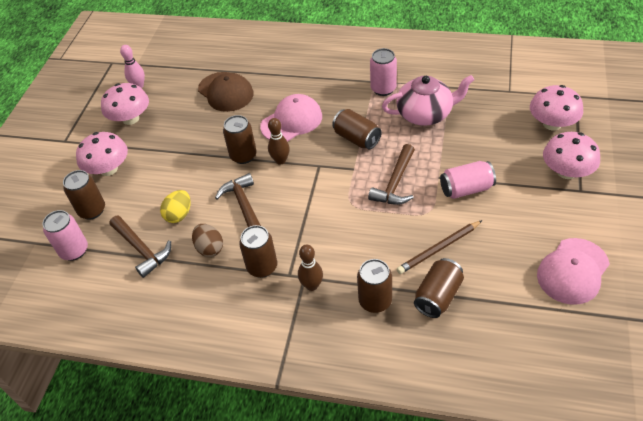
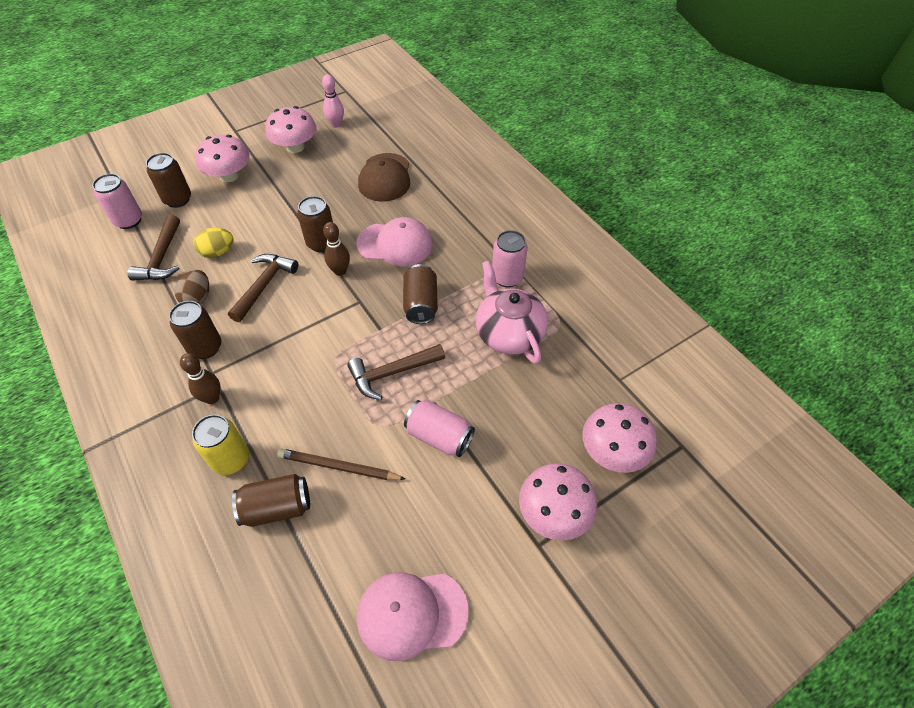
camera: 40 degrees right, 5 degrees up
(375, 301) = (231, 459): brown can -> yellow can
(425, 114) = (508, 333): pink teapot -> pink teapot turned 150 degrees counterclockwise

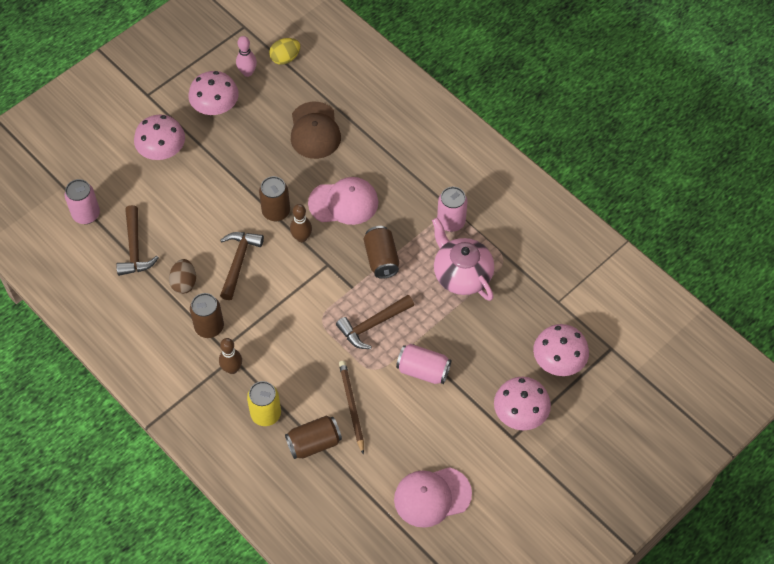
camera: 10 degrees left, 5 degrees up
(178, 199) = (123, 184): brown can -> none
(218, 252) = (184, 235): yellow egg -> yellow egg (285, 58)
(338, 467) = (351, 406): brown pencil -> brown pencil turned 75 degrees clockwise

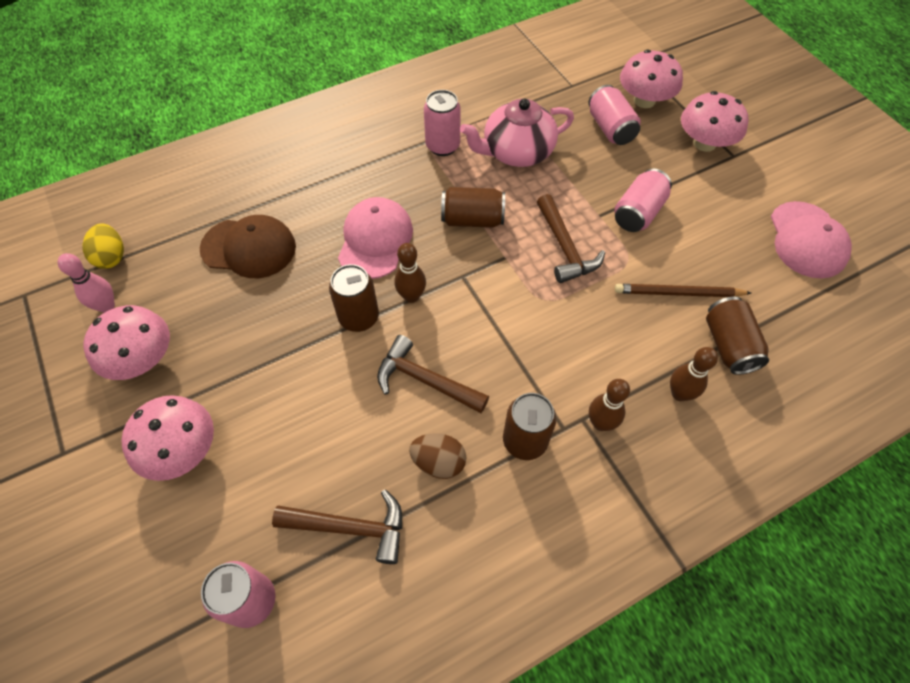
camera: 75 degrees left, 0 degrees up
(266, 414) = (679, 394): yellow can -> brown bowling pin
(513, 338) = (610, 128): none -> pink can

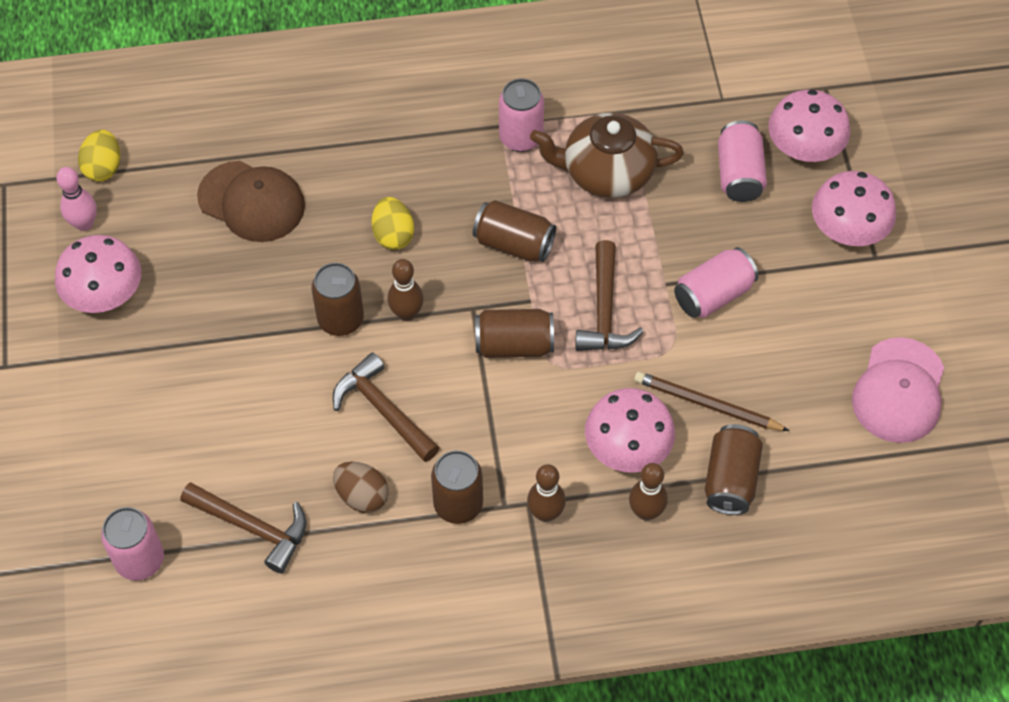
camera: 20 degrees right, 0 degrees up
(182, 450) = (118, 400): pink mushroom -> pink mushroom (627, 447)
(375, 240) = (393, 235): pink cap -> yellow egg
(508, 294) = (514, 345): none -> brown can
(516, 152) = (606, 172): pink teapot -> brown teapot

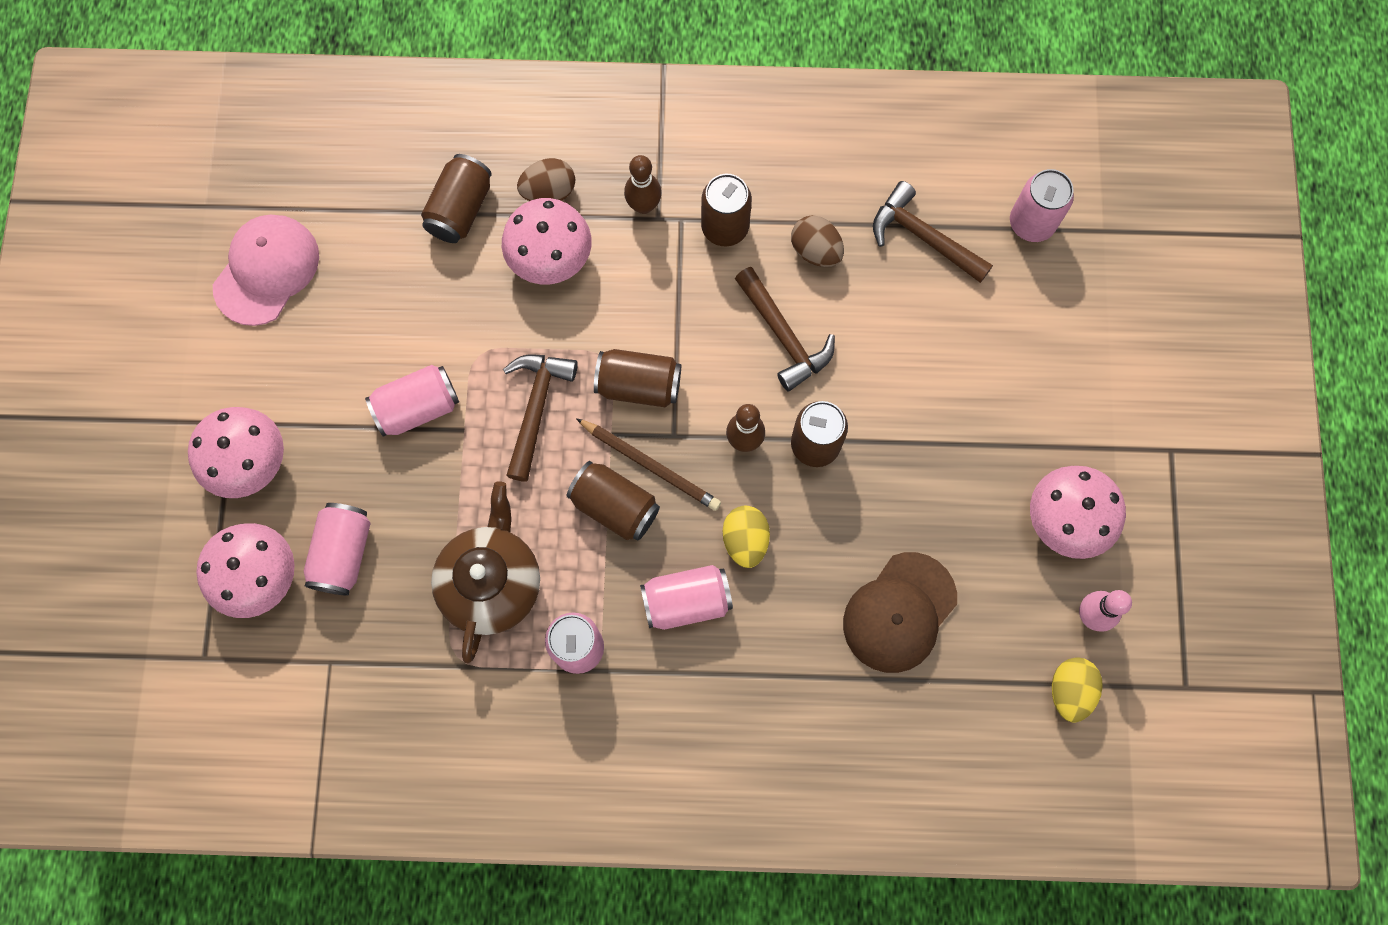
camera: 170 degrees left, 15 degrees up
(251, 202) = (899, 612): brown cap -> brown cap turned 90 degrees counterclockwise
(436, 183) = (686, 601): none -> pink can
(606, 172) = (491, 582): brown teapot -> brown teapot turned 90 degrees counterclockwise
(646, 512) = (549, 192): brown bowling pin -> brown egg
(707, 405) = (460, 288): brown pencil -> brown pencil (650, 465)

